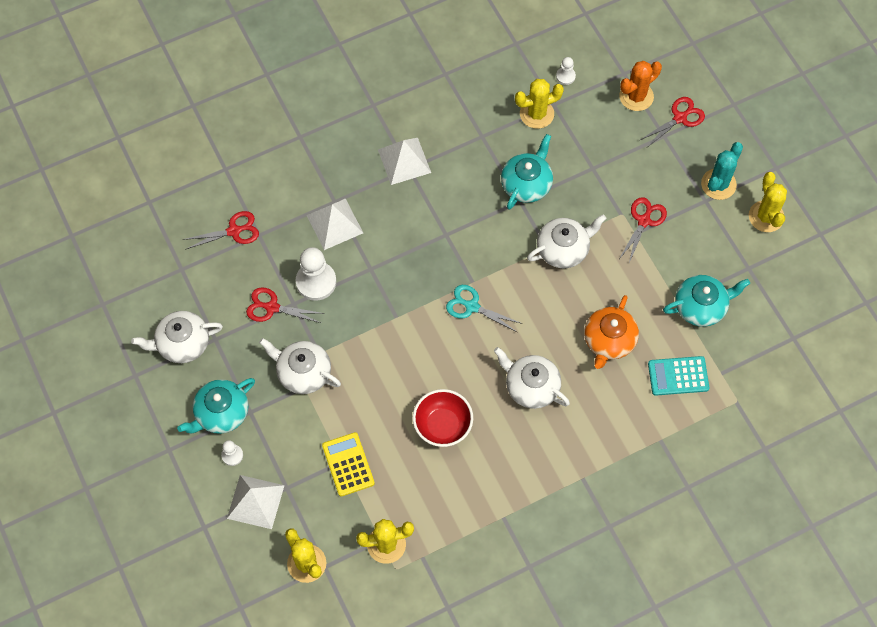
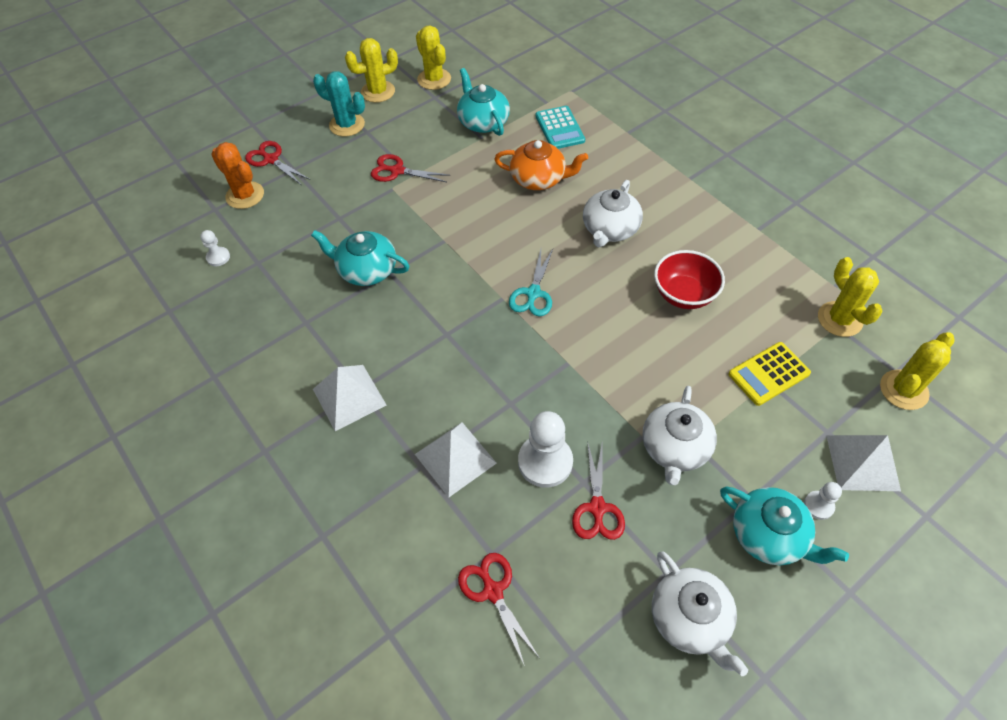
camera: 100 degrees left, 10 degrees down
(536, 114) = (271, 275): yellow cactus -> yellow cactus (434, 79)
(563, 249) = (443, 227): white teapot -> none

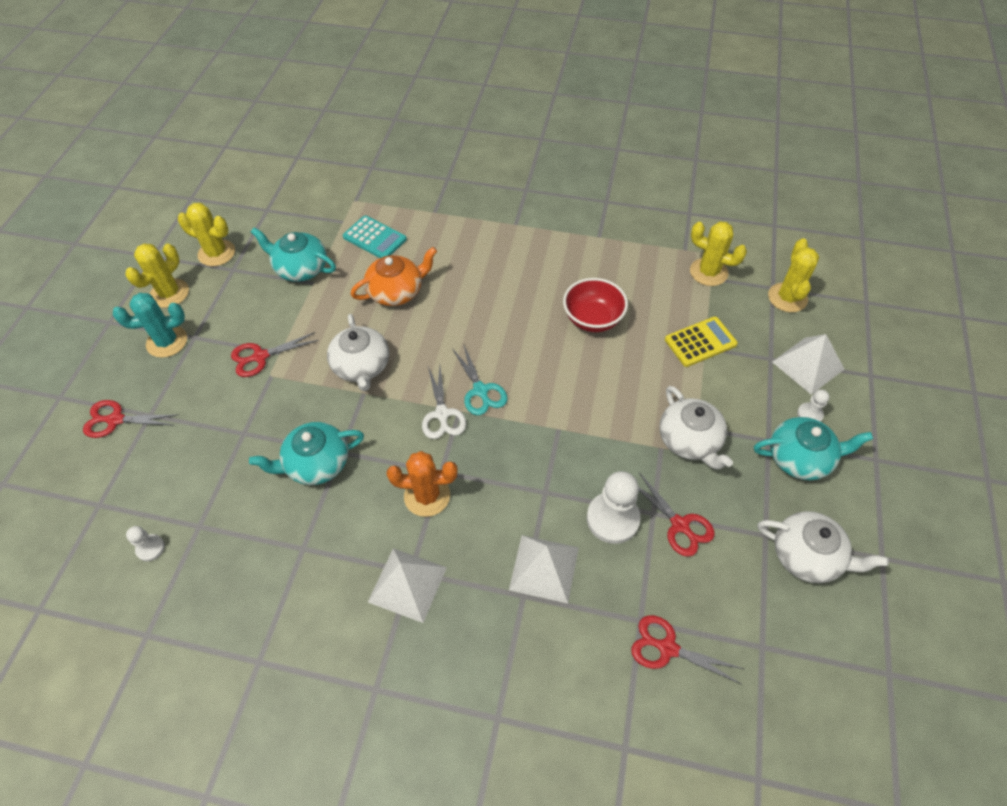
camera: 40 degrees left, 0 degrees up
(245, 195) = (120, 471): orange cactus -> orange cactus (427, 496)
(487, 292) = (442, 414): none -> white scissors
(610, 229) = (492, 300): white teapot -> white teapot (361, 366)
(769, 374) = (700, 342): yellow calculator -> yellow calculator turned 135 degrees counterclockwise

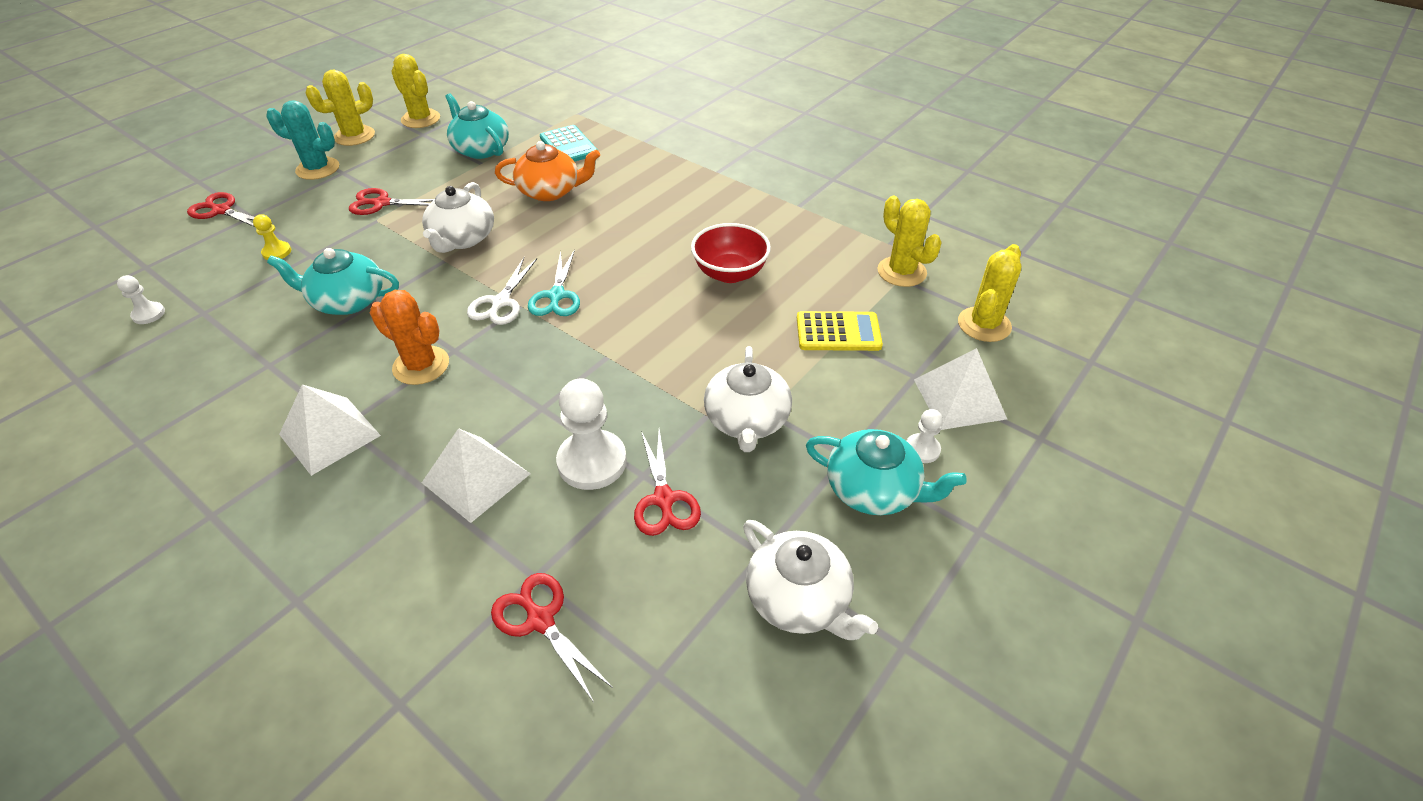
camera: 25 degrees right, 10 degrees down
(210, 442) = (277, 252): none -> yellow pawn

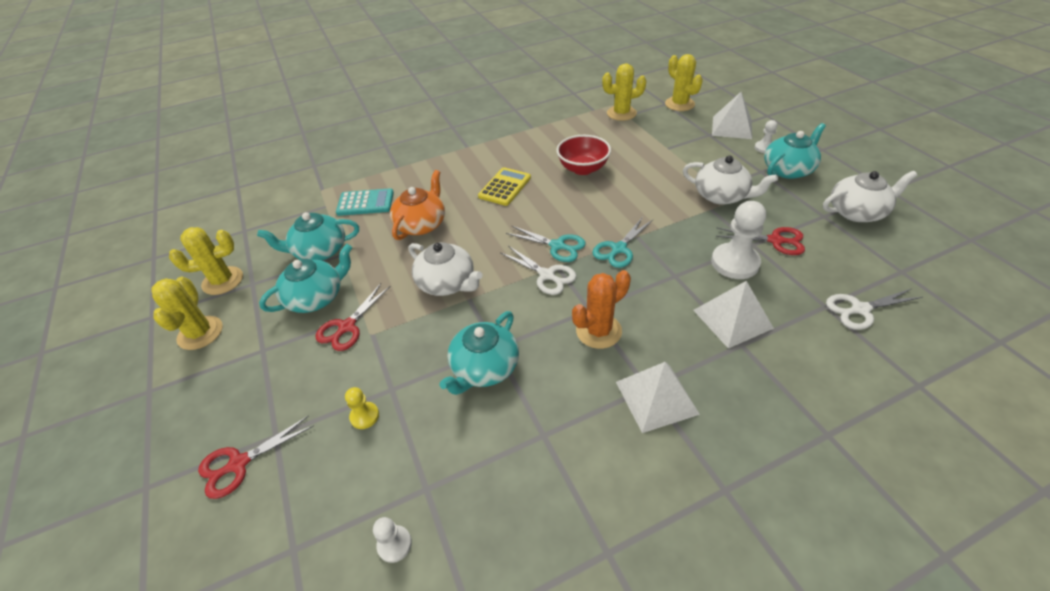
camera: 60 degrees left, 0 degrees up
(318, 169) = (235, 369): turquoise cactus -> none
(415, 172) = (316, 297): none -> turquoise teapot
(540, 620) = (860, 309): red scissors -> white scissors
(573, 346) = (618, 249): none -> turquoise scissors
(838, 332) = (661, 147): yellow calculator -> yellow calculator (505, 187)

